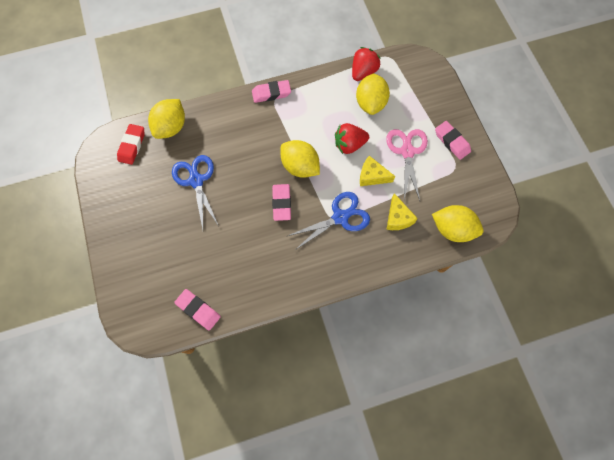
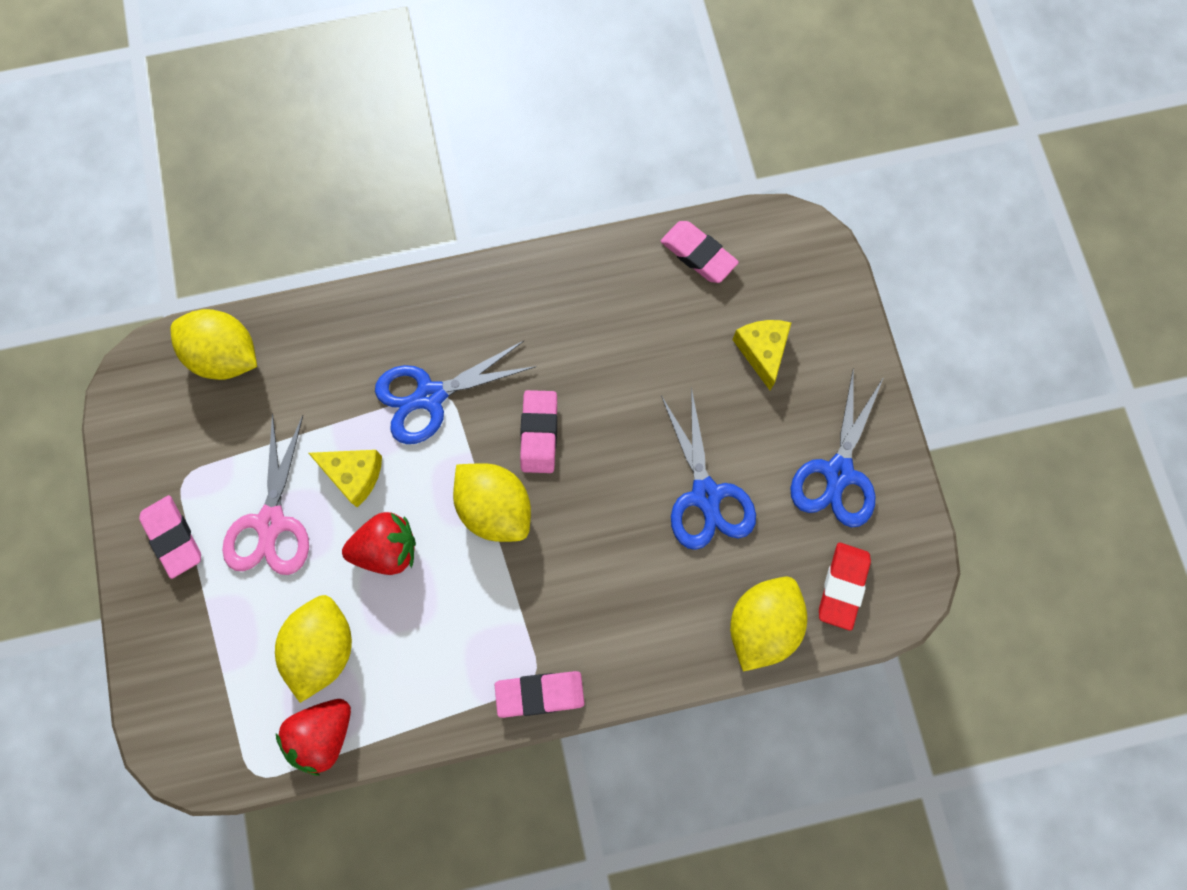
camera: 175 degrees left, 5 degrees up
(129, 196) = (838, 473): none -> blue scissors
(397, 218) = (322, 386): yellow cheese -> yellow cheese (762, 351)

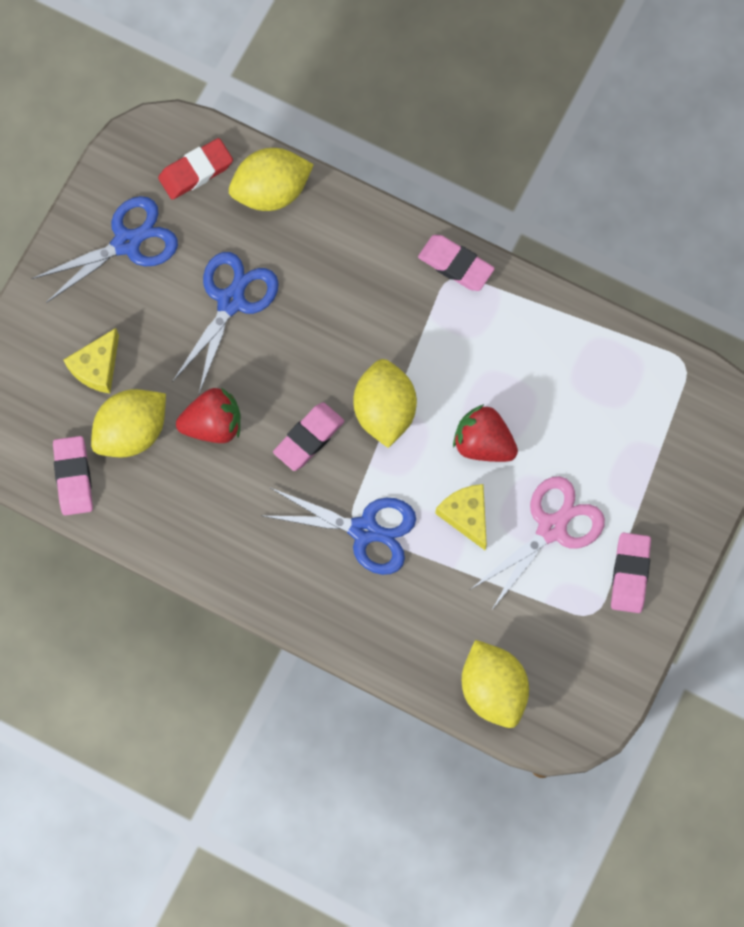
camera: 140 degrees left, 0 degrees up
(323, 648) = (579, 410): yellow lemon -> yellow lemon (132, 431)
(323, 734) = (620, 353): red strawberry -> red strawberry (213, 424)

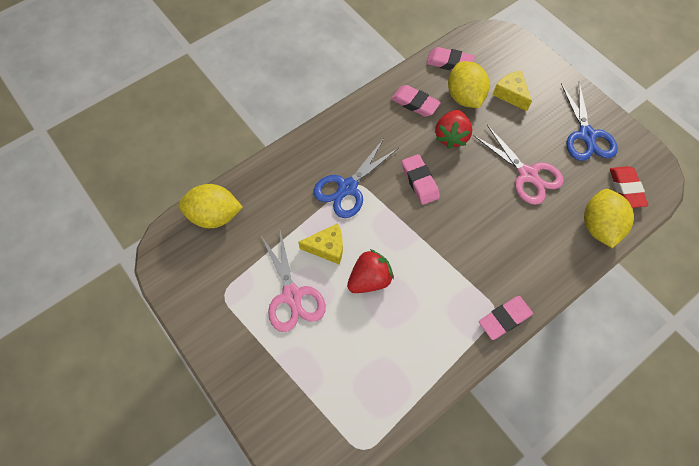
camera: 115 degrees right, 10 degrees down
(231, 301) = (527, 175): blue scissors -> pink scissors
(384, 410) = (418, 230): yellow lemon -> none
(630, 574) = (235, 331): pink eraser -> pink eraser (415, 103)

